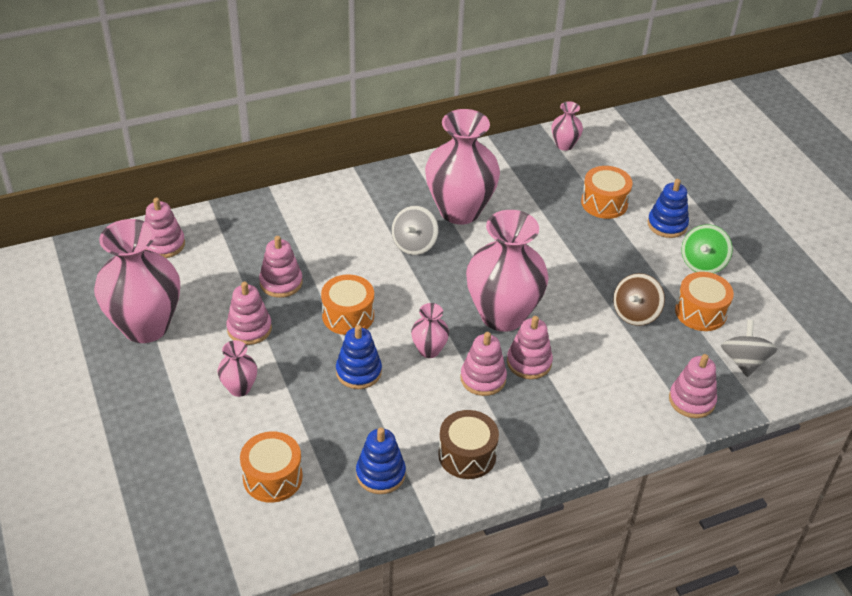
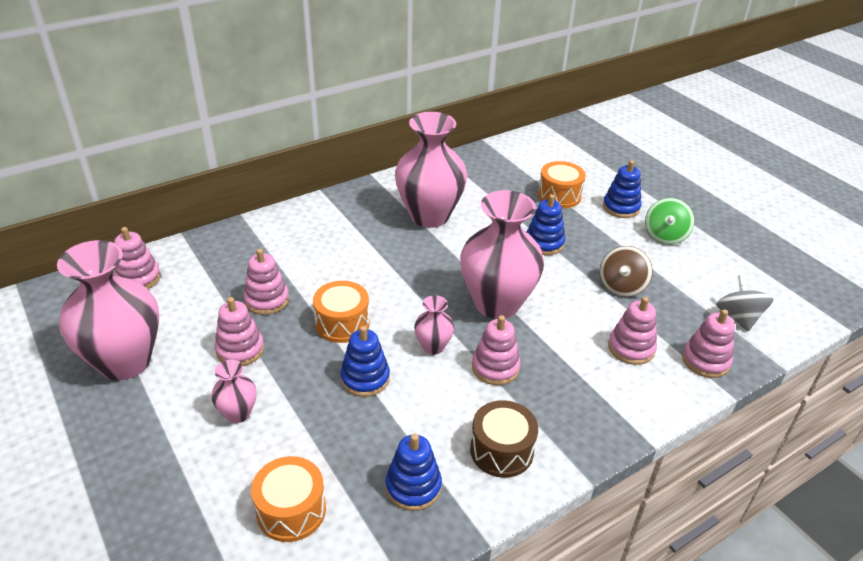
camera: 10 degrees left, 5 degrees down
(414, 244) = (394, 249): grey spinning top -> none
(529, 362) = (536, 345): pink stacking toy -> pink stacking toy (631, 348)
(564, 145) = (508, 153): pink vase -> none
(570, 256) = (544, 243): none -> blue stacking toy
(700, 312) = (680, 278): orange drum -> none

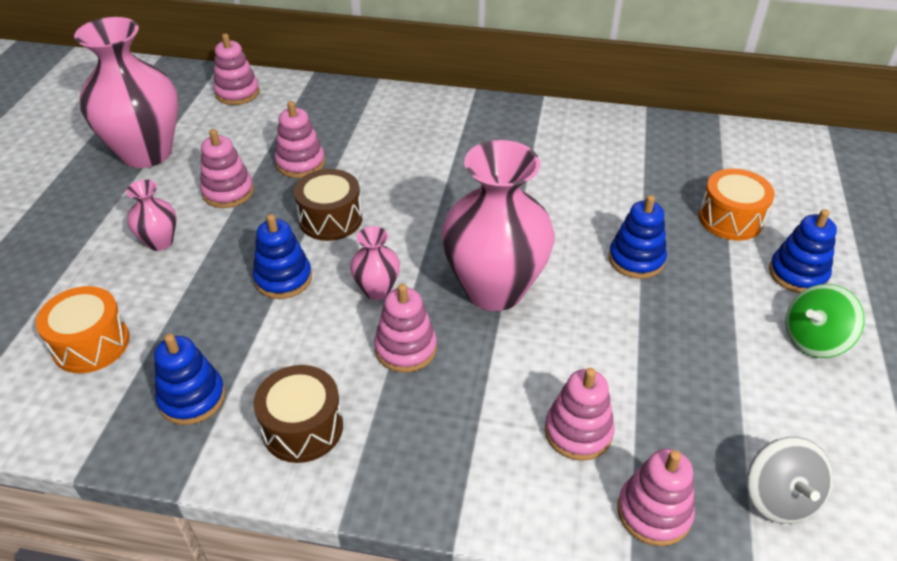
camera: 45 degrees right, 5 degrees up
(342, 323) = (330, 219): orange drum -> brown drum
(429, 216) = (547, 165): pink vase -> none
(622, 286) = (665, 360): brown spinning top -> none
(738, 317) = (779, 498): grey spinning top -> grey spinning top turned 135 degrees clockwise

